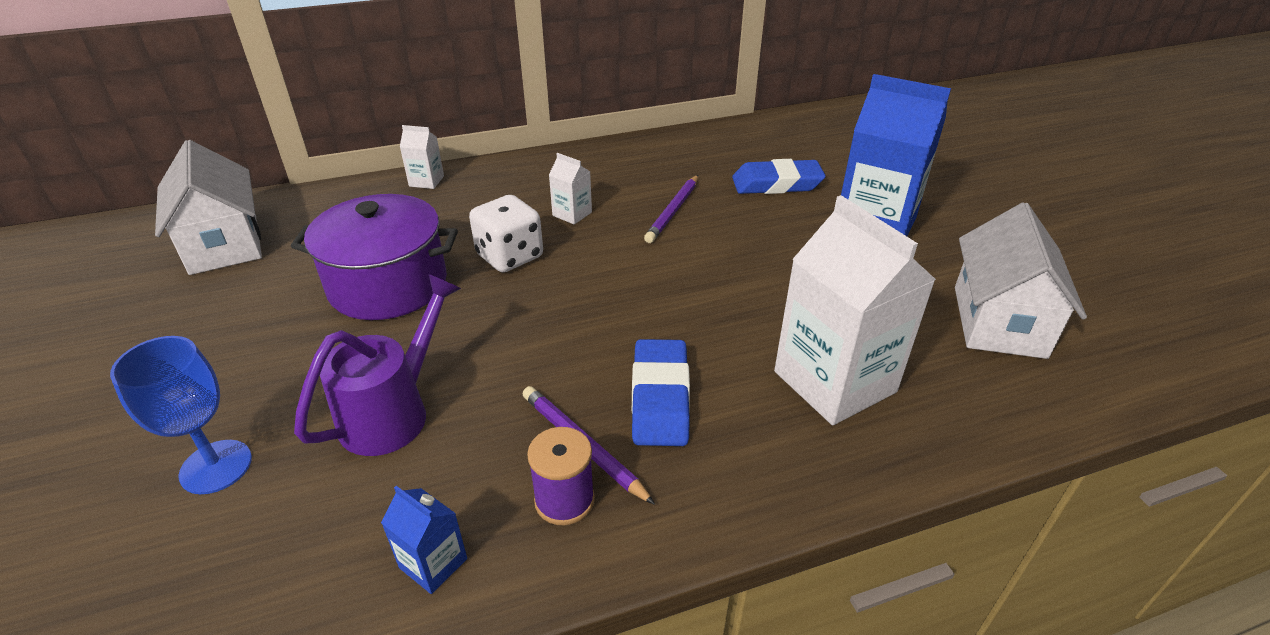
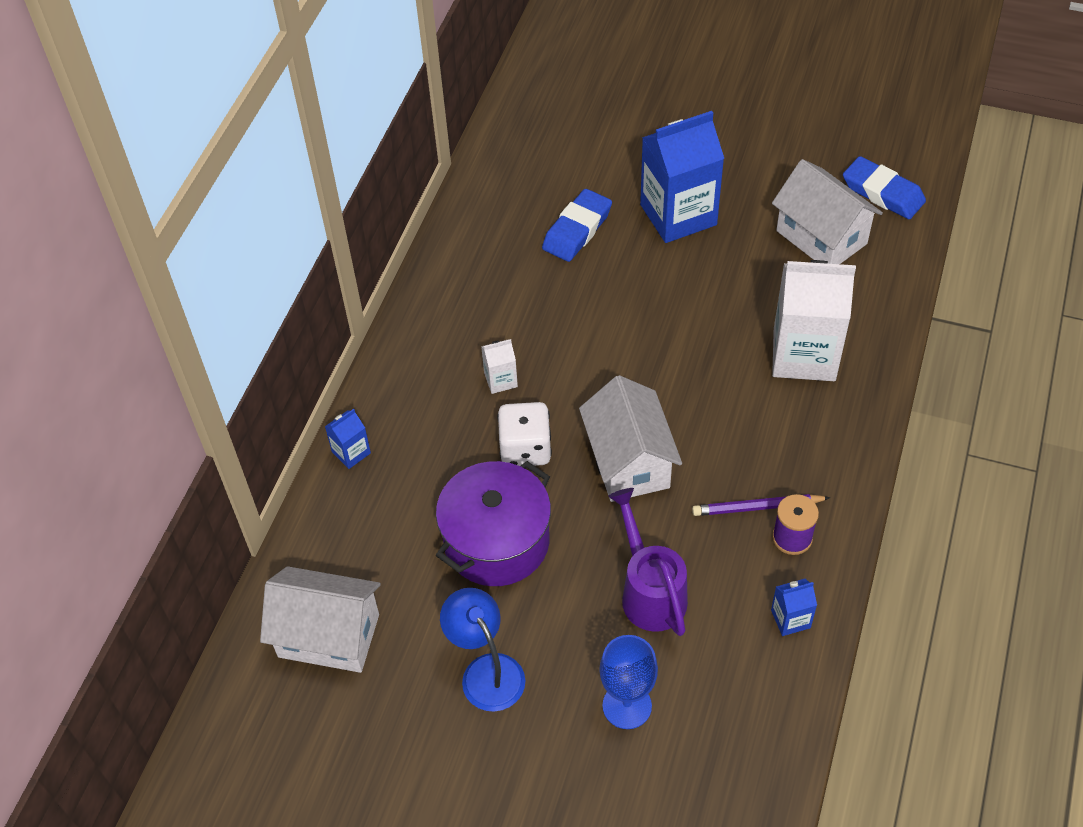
camera: 50 degrees left, 15 degrees up
(222, 343) = (486, 671): none -> blue lamp
(426, 181) = (351, 452): white carton -> blue carton
(554, 321) = (629, 462): none -> white house
(660, 398) = (749, 447): blue eraser -> blue eraser (883, 193)
(673, 211) = (555, 316): purple pencil -> none

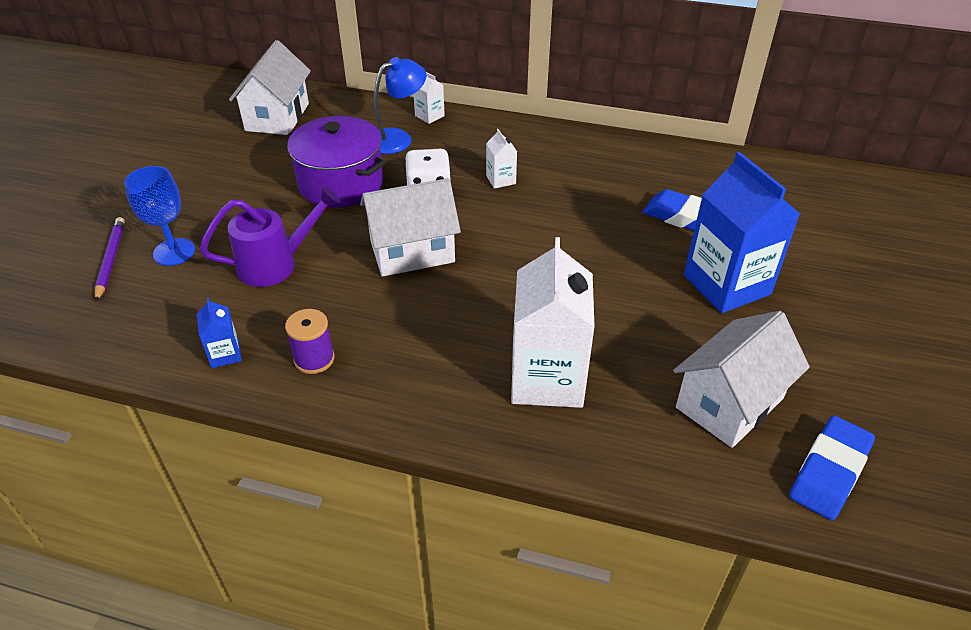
camera: 85 degrees right, 10 degrees down
(351, 452) = (429, 116): blue carton -> white carton
(486, 671) = (228, 182): blue lamp -> blue lamp (398, 138)
(757, 507) = (353, 335): purple pencil -> purple pencil (110, 260)

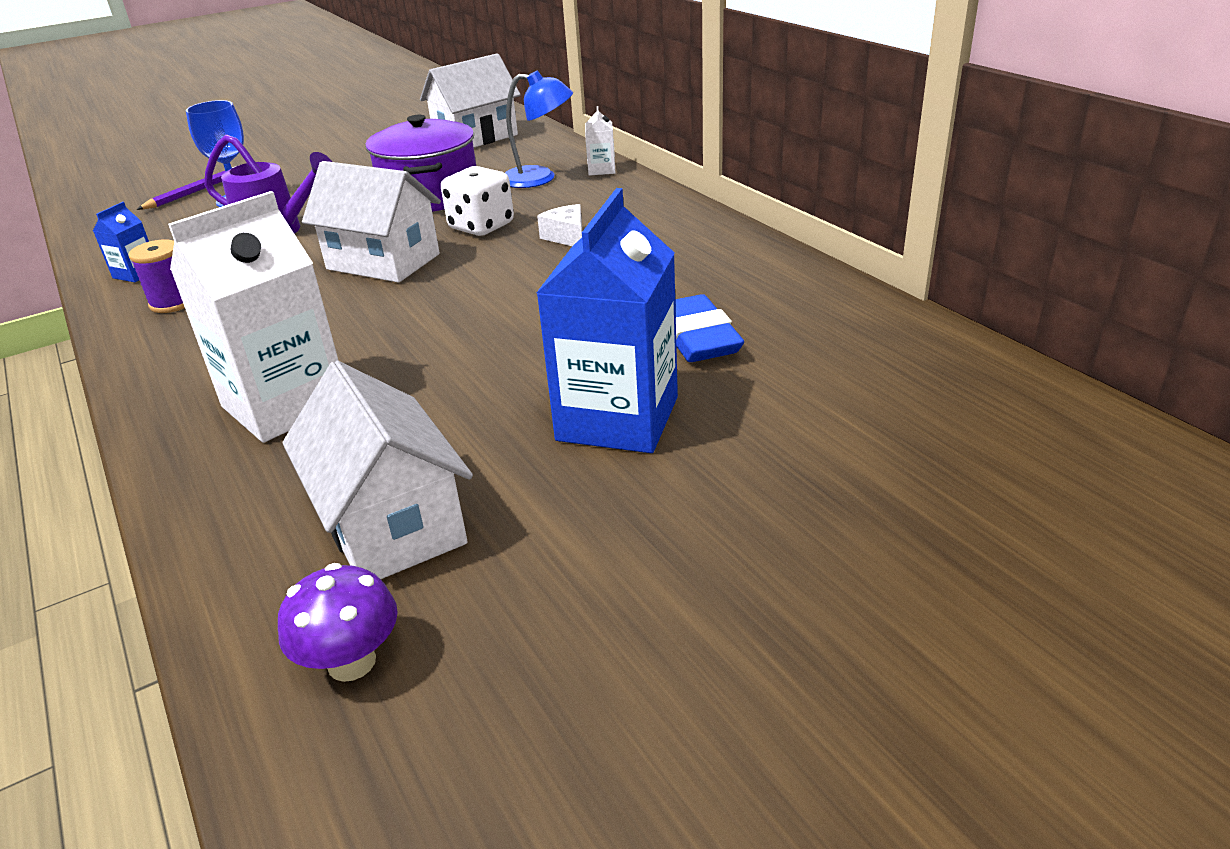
camera: 45 degrees right, 10 degrees down
(501, 180) = (567, 237): white carton -> white cheese
(729, 403) = (392, 524): white house -> white house turned 60 degrees clockwise
(829, 472) = (351, 662): blue eraser -> purple mushroom

